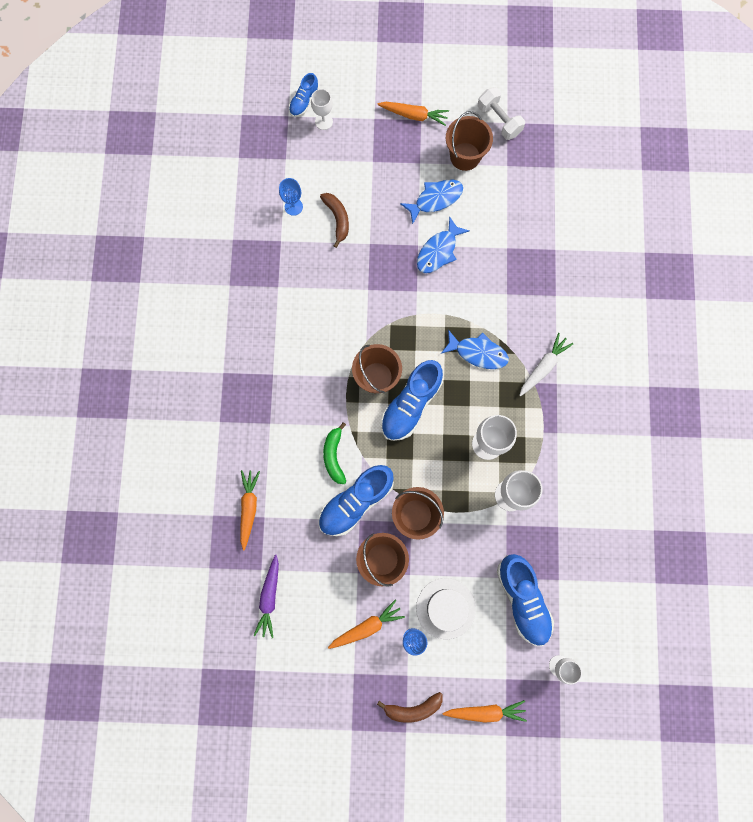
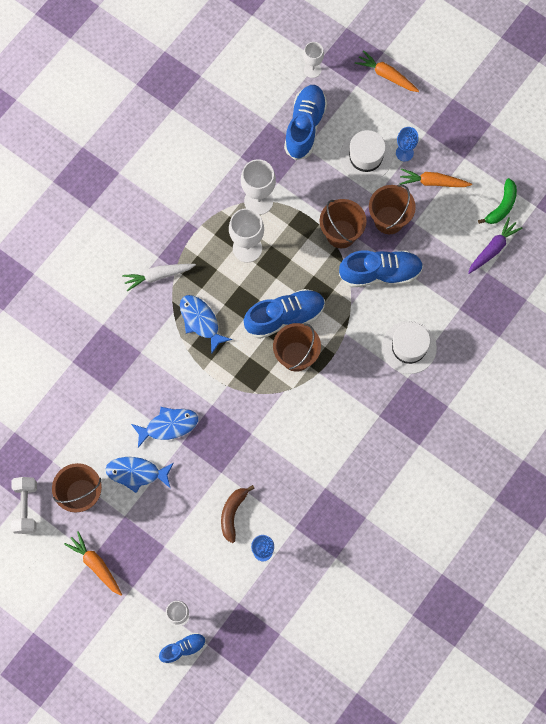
camera: 145 degrees left, 5 degrees down
(249, 508) = (467, 323): orange carrot -> none
(286, 451) = (409, 347): none -> white hat
(334, 456) = (373, 318): green banana -> green banana (502, 206)
(413, 708) = (437, 109): brown banana -> none

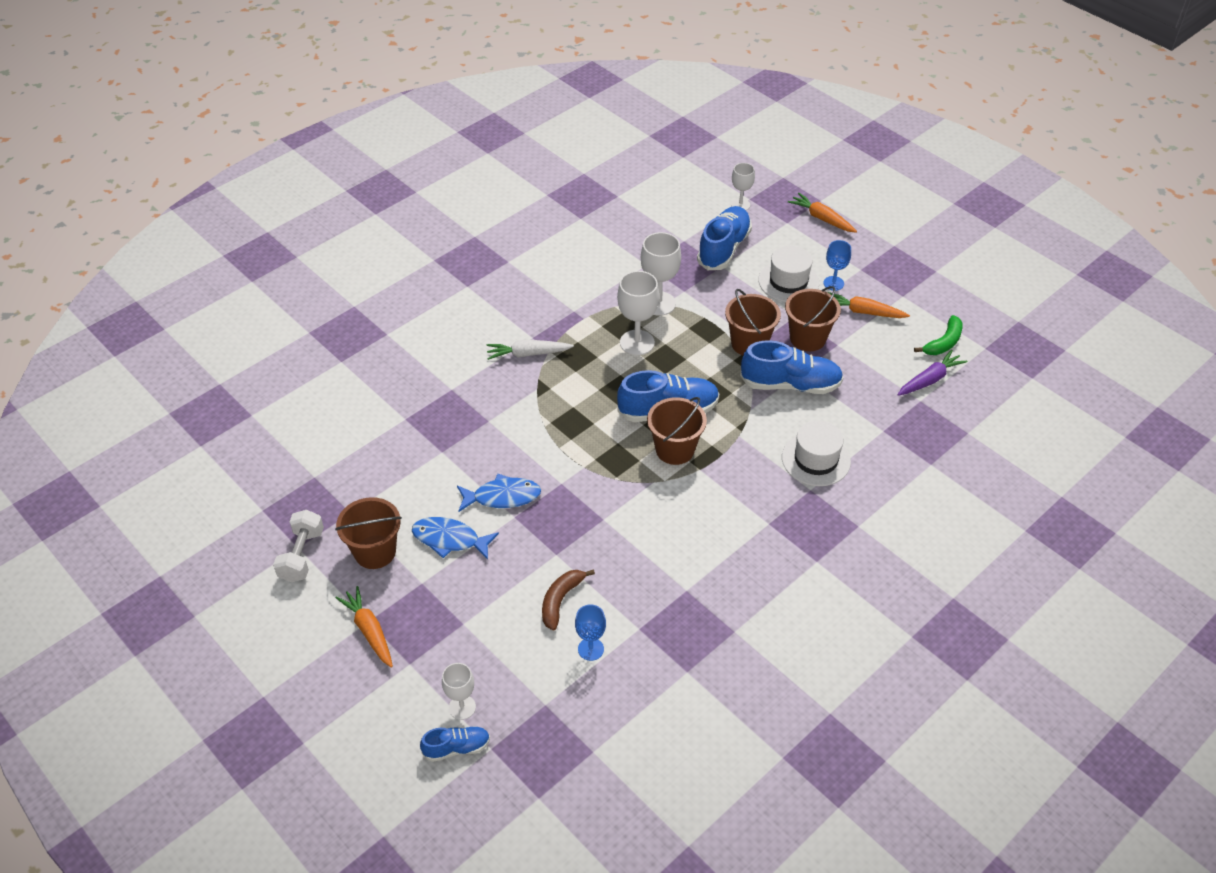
camera: 10 degrees right, 25 degrees down
(201, 321) = (567, 401): blue fish -> none

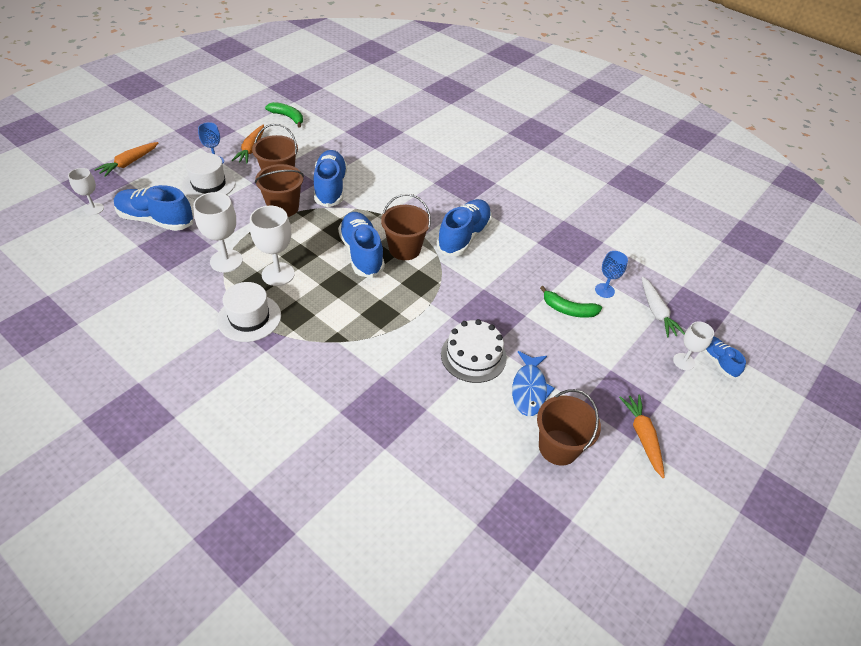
camera: 100 degrees left, 0 degrees up
(302, 555) = (580, 513): white dumbbell -> none
(369, 631) = (642, 437): orange carrot -> orange carrot turned 120 degrees clockwise
(502, 497) = (473, 356): blue fish -> white cake
(528, 354) = (290, 352): white carrot -> white carrot (656, 312)
(560, 600) = (568, 310): brown banana -> green banana
(697, 510) = (464, 237): none -> blue shoe
(816, 459) = (405, 179): white hat -> white hat (249, 318)
(929, 380) = (325, 126): purple carrot -> none

